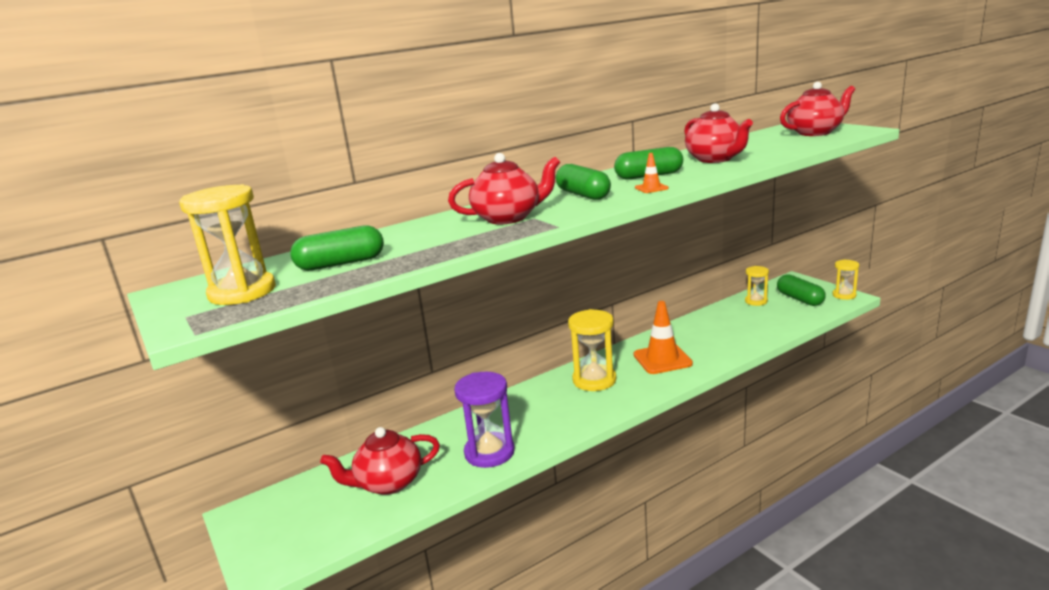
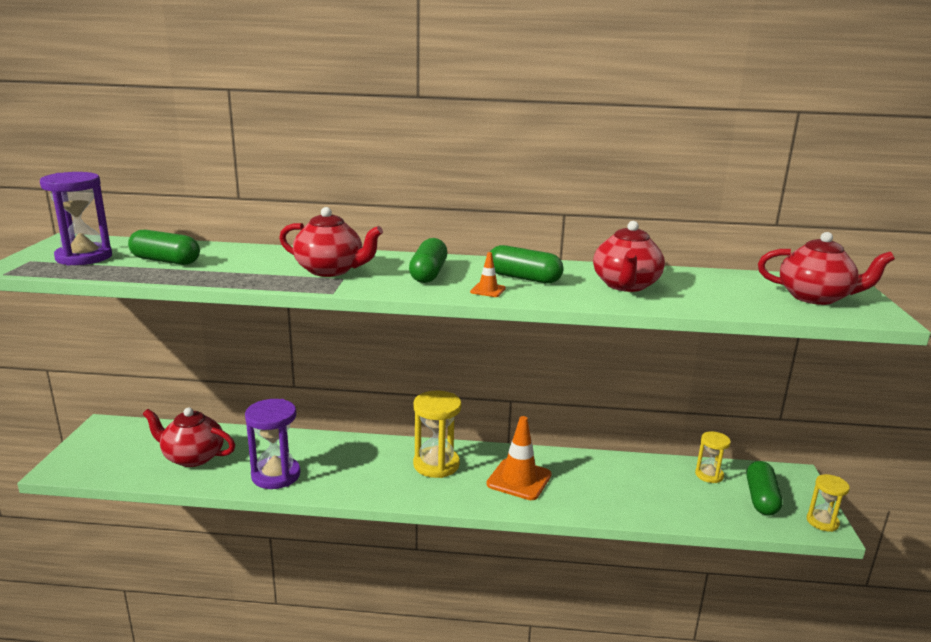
camera: 35 degrees right, 0 degrees up
(242, 292) = (84, 257): yellow hourglass -> purple hourglass

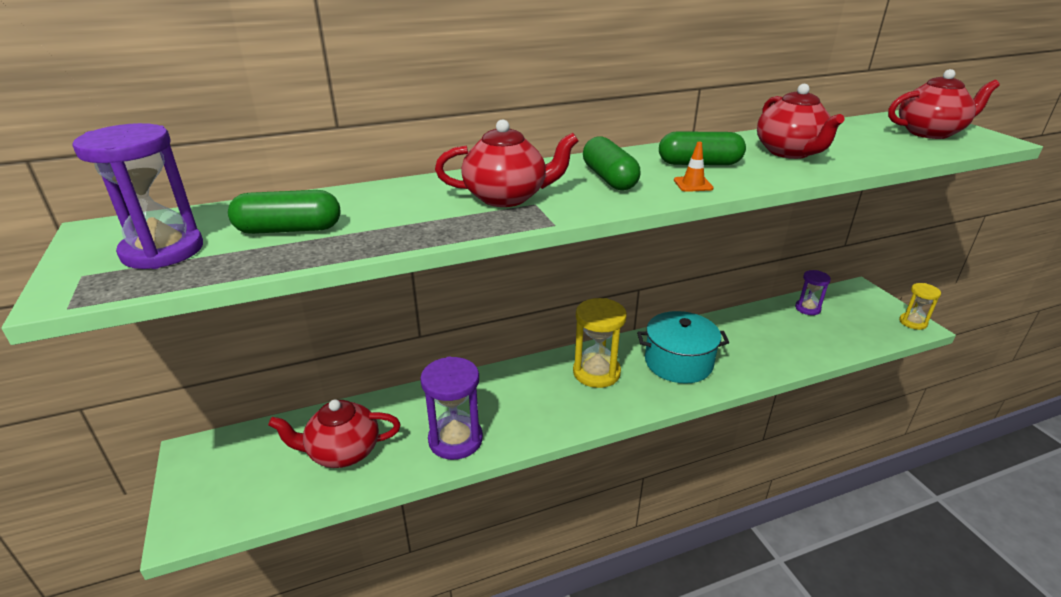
camera: 25 degrees left, 10 degrees up
(519, 479) = (678, 362): orange traffic cone -> turquoise pot
(709, 475) = (807, 308): yellow hourglass -> purple hourglass
(761, 498) = (859, 316): green capsule -> none

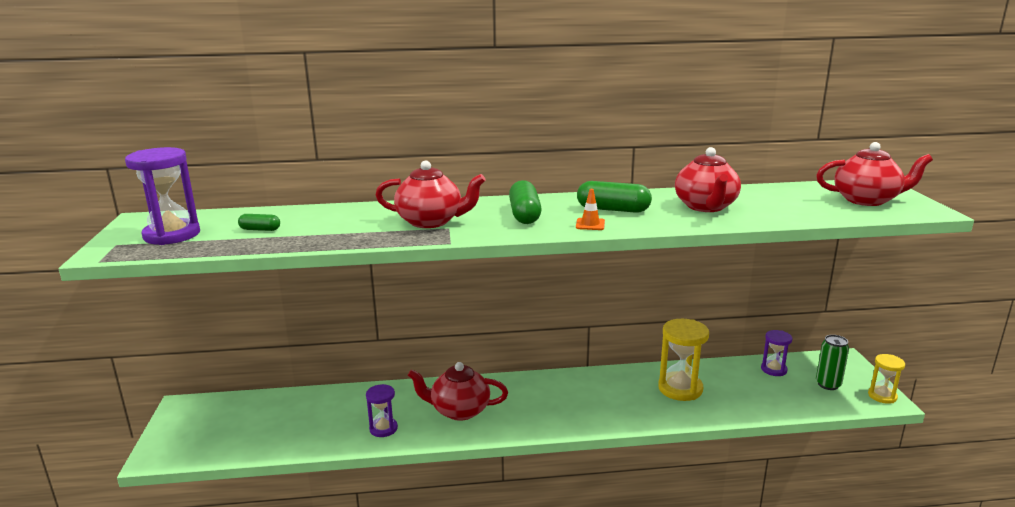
camera: 15 degrees right, 10 degrees down
(289, 230) = (260, 229): green capsule -> green capsule, size x0.55
(343, 452) = (291, 423): red teapot -> red teapot (459, 410)
(455, 440) = (383, 429): purple hourglass -> purple hourglass, size x0.59
(596, 372) = (531, 396): yellow hourglass -> yellow hourglass (680, 389)
(678, 362) = (613, 398): turquoise pot -> none
(862, 317) = (828, 384): none -> green can

